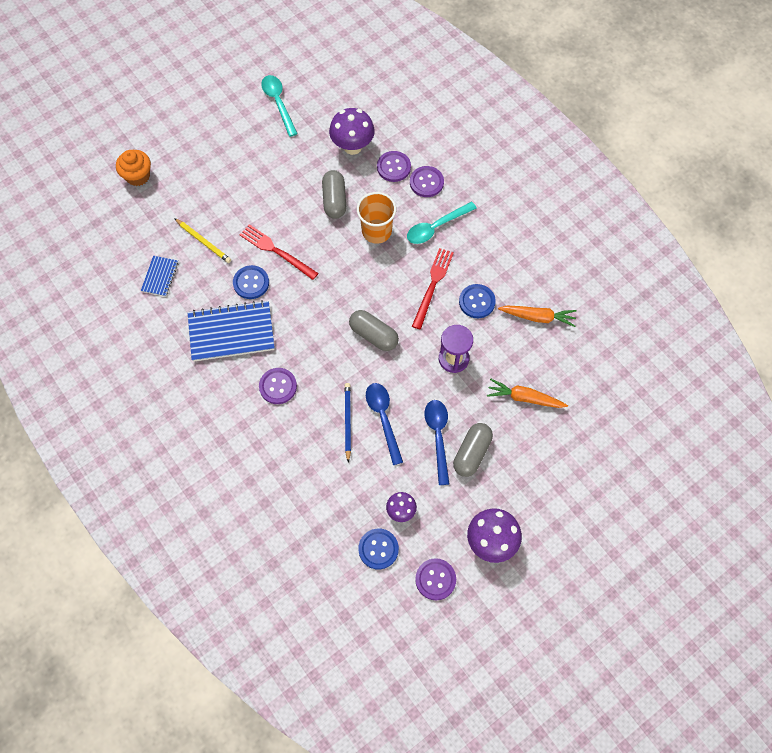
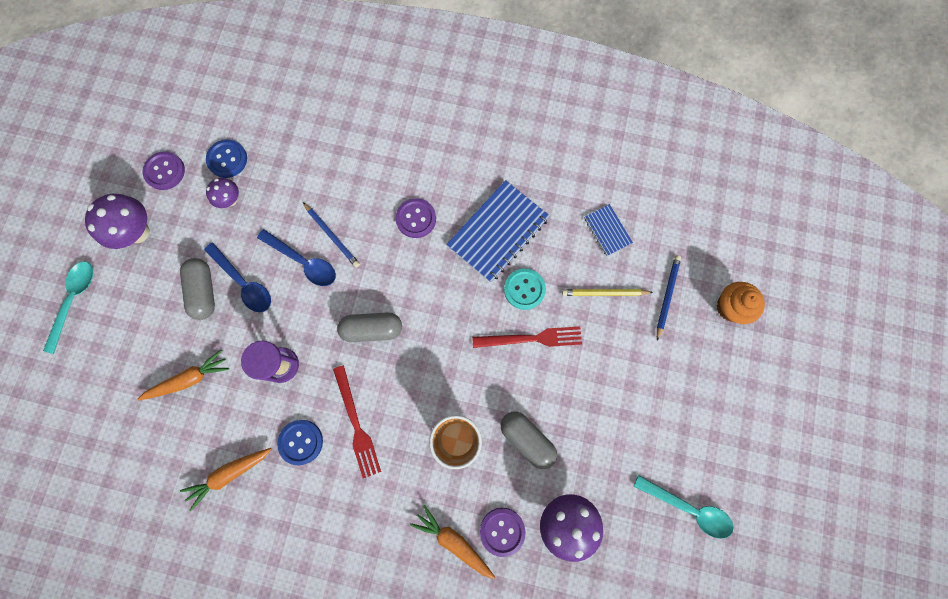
camera: 140 degrees right, 10 degrees up
(168, 210) = (667, 296): none -> blue pencil
(251, 283) = (524, 289): blue button -> turquoise button
(426, 182) = (454, 541): purple button -> orange carrot
(436, 227) = (402, 494): turquoise spoon -> turquoise spoon (74, 301)

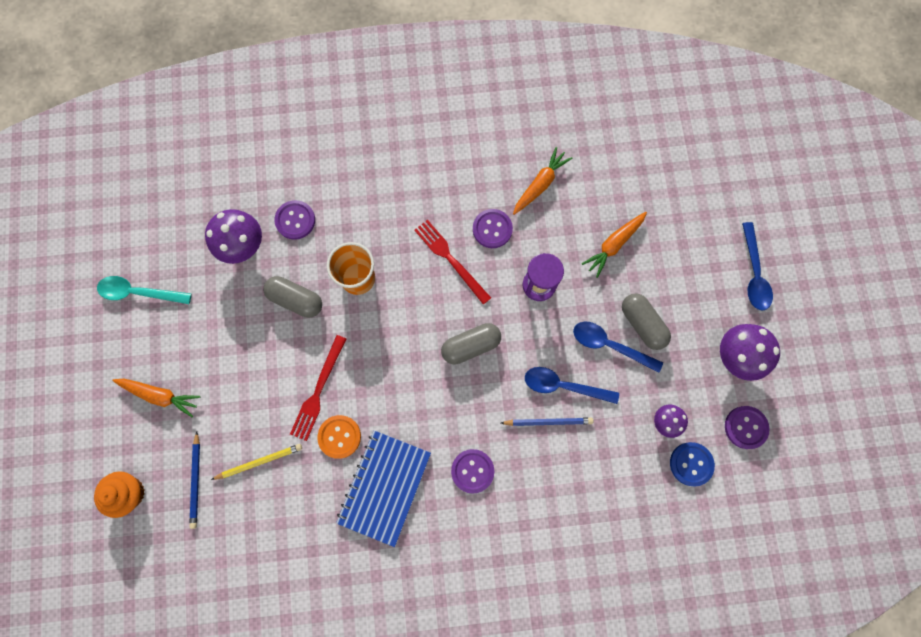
camera: 160 degrees right, 0 degrees up
(74, 301) = (753, 273): turquoise spoon -> blue spoon
(301, 442) = (492, 229): blue button -> purple button
(332, 236) = (548, 422): blue pencil -> blue pencil turned 150 degrees clockwise
(454, 541) = (333, 199): orange carrot -> orange carrot (160, 395)
(524, 289) = (339, 436): turquoise button -> orange button
(531, 338) = (318, 391): red fork -> red fork turned 45 degrees counterclockwise
(607, 230) = (273, 530): blue notebook -> none

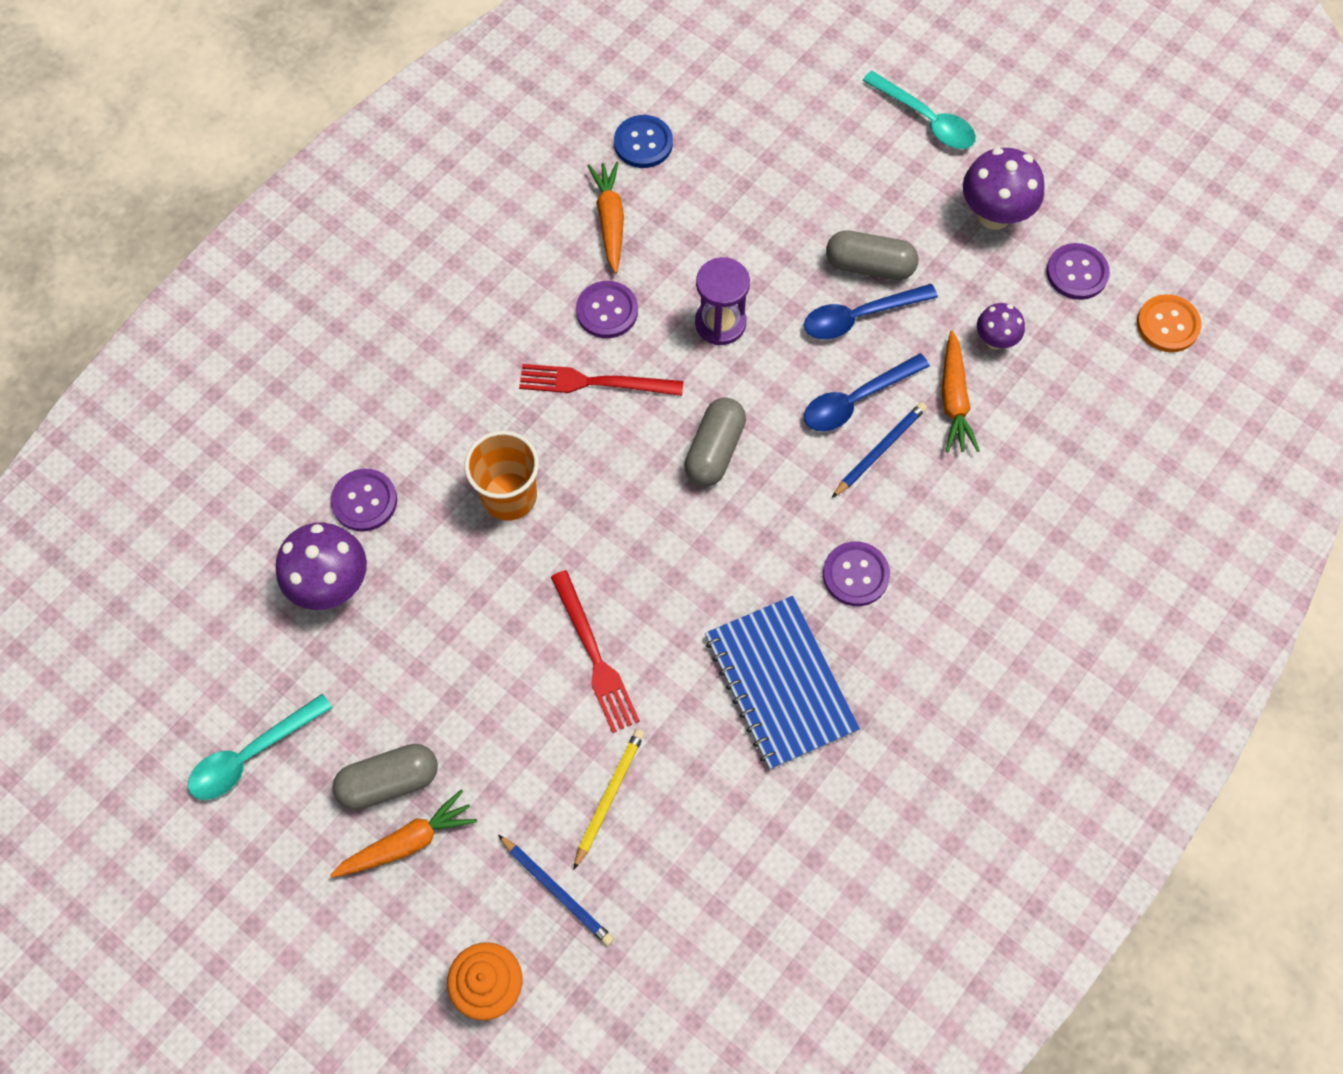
camera: 45 degrees left, 10 degrees down
(296, 300) = (460, 585): grey capsule -> grey capsule (389, 781)
(339, 436) = (672, 680): orange button -> orange button (1167, 325)
(614, 245) = (755, 213): orange carrot -> orange carrot (954, 399)
(691, 464) = (1064, 356): blue button -> blue button (643, 143)
(753, 273) = (925, 119): blue spoon -> turquoise spoon

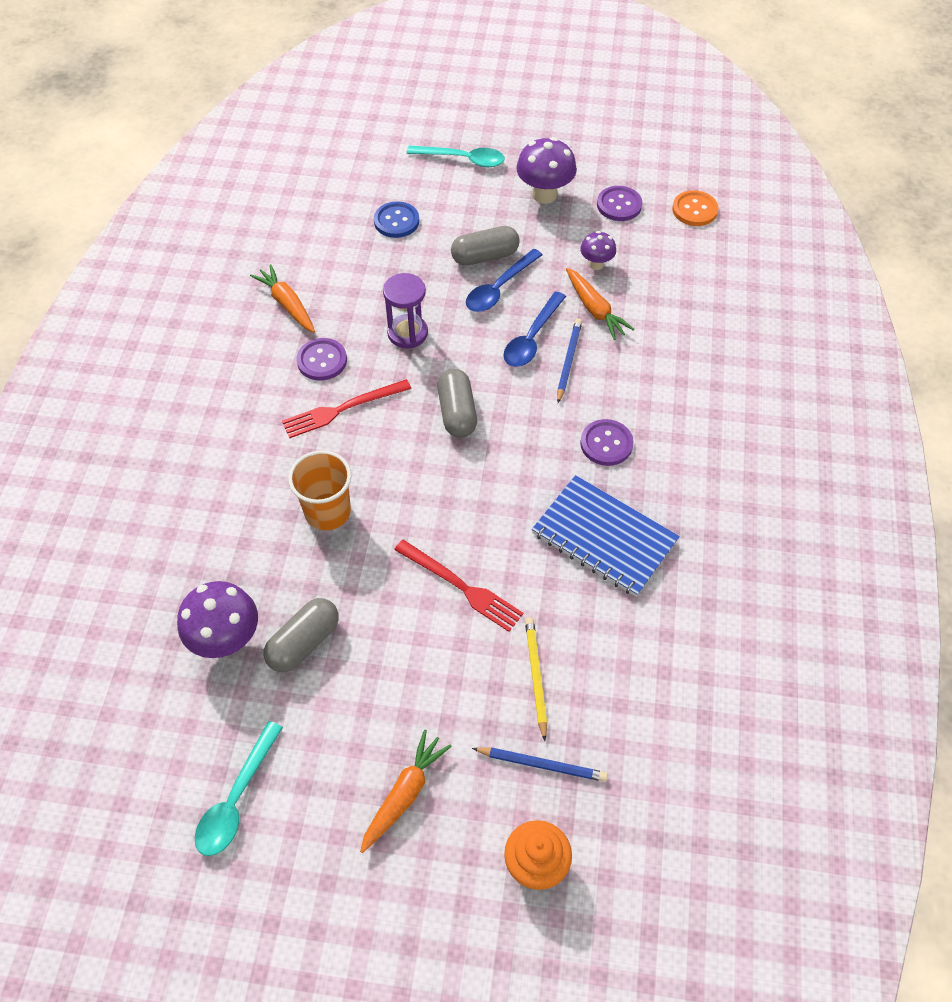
camera: 30 degrees left, 10 degrees down
(364, 501) = (217, 568): purple button -> none
(389, 781) = (362, 757): grey capsule -> grey capsule (304, 642)
(643, 143) = (280, 248): blue button -> blue button (396, 221)

